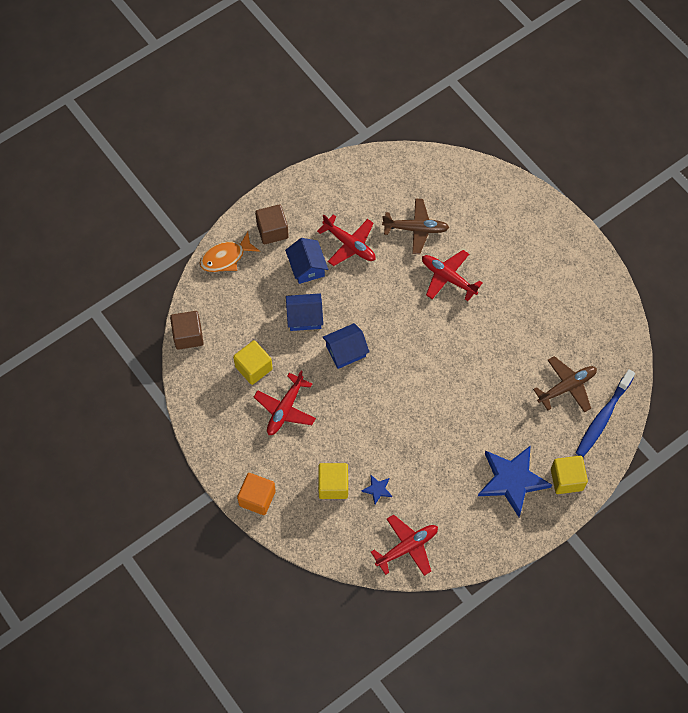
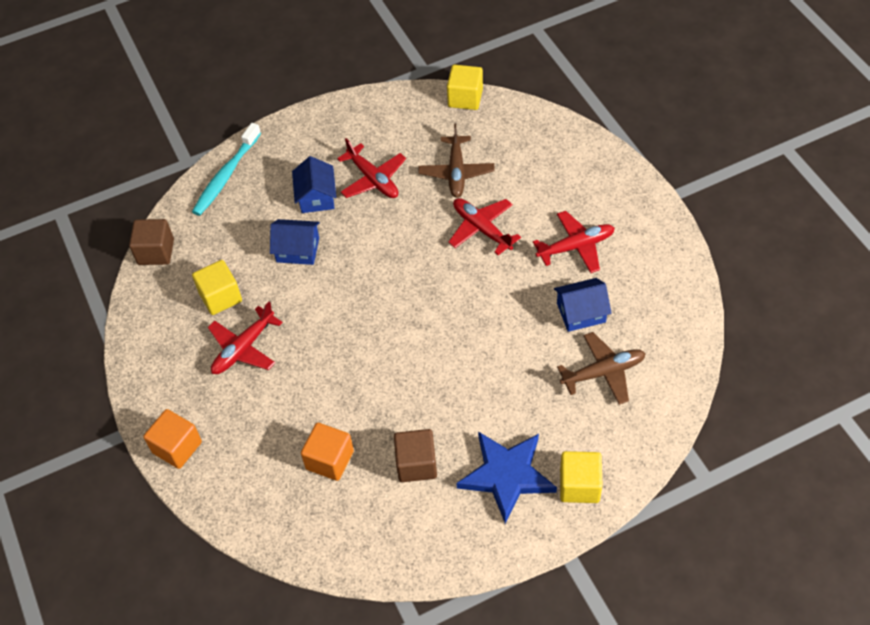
camera: 15 degrees right, 10 degrees down
(226, 257) = (226, 175): orange fish -> turquoise toothbrush
(272, 231) = (288, 154): brown cube -> brown cube (416, 464)
(333, 485) = (275, 446): yellow cube -> yellow cube (465, 98)
(346, 351) = (336, 293): blue house -> blue house (581, 313)
(377, 489) = (330, 460): blue star -> orange cube
(407, 547) = (348, 538): red plane -> red plane (576, 247)
(416, 229) = (456, 172): brown plane -> brown plane turned 75 degrees clockwise
(603, 417) = (643, 416): blue toothbrush -> none

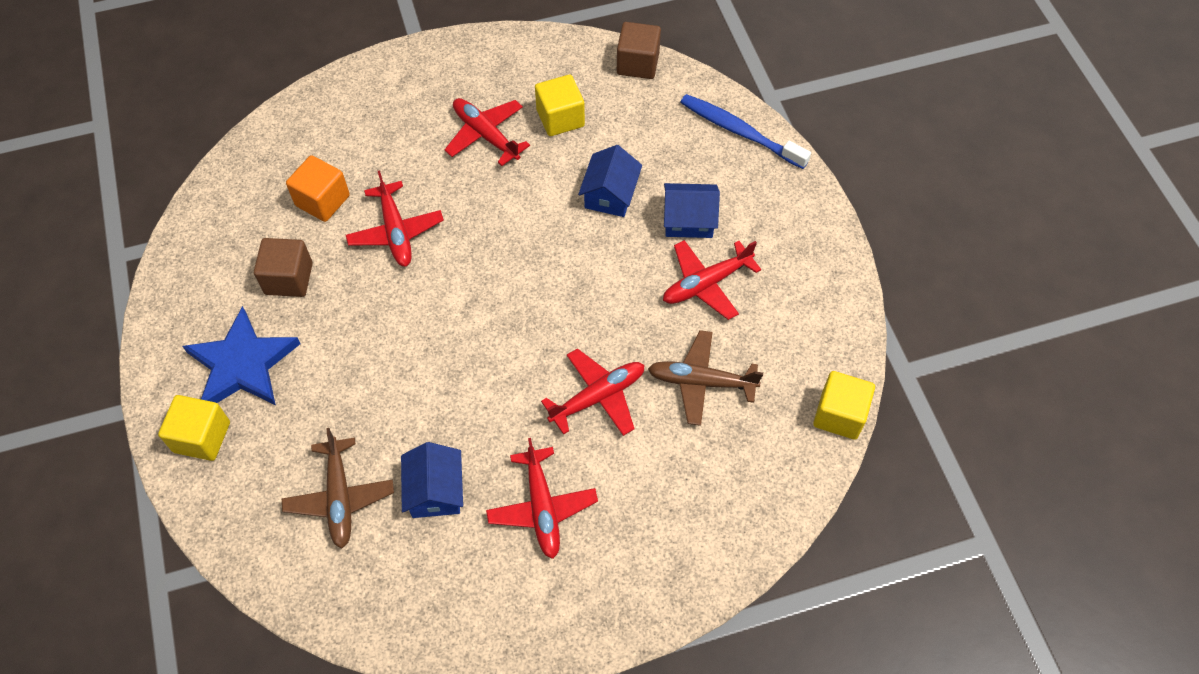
camera: 95 degrees right, 5 degrees up
(177, 447) = (383, 75): orange cube -> none
(226, 175) = (740, 132): turquoise toothbrush -> blue toothbrush
(355, 393) = (396, 232): none -> red plane

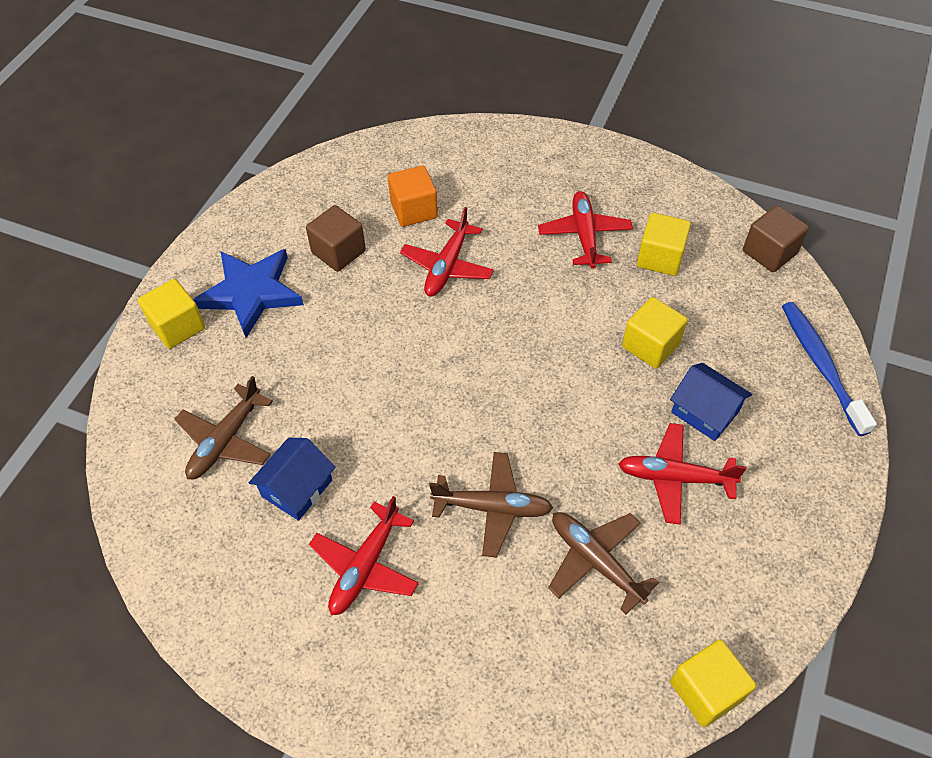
camera: 40 degrees right, 5 degrees down
(598, 397) = (493, 508): red plane -> brown plane
(610, 194) = (650, 345): blue house -> yellow cube

